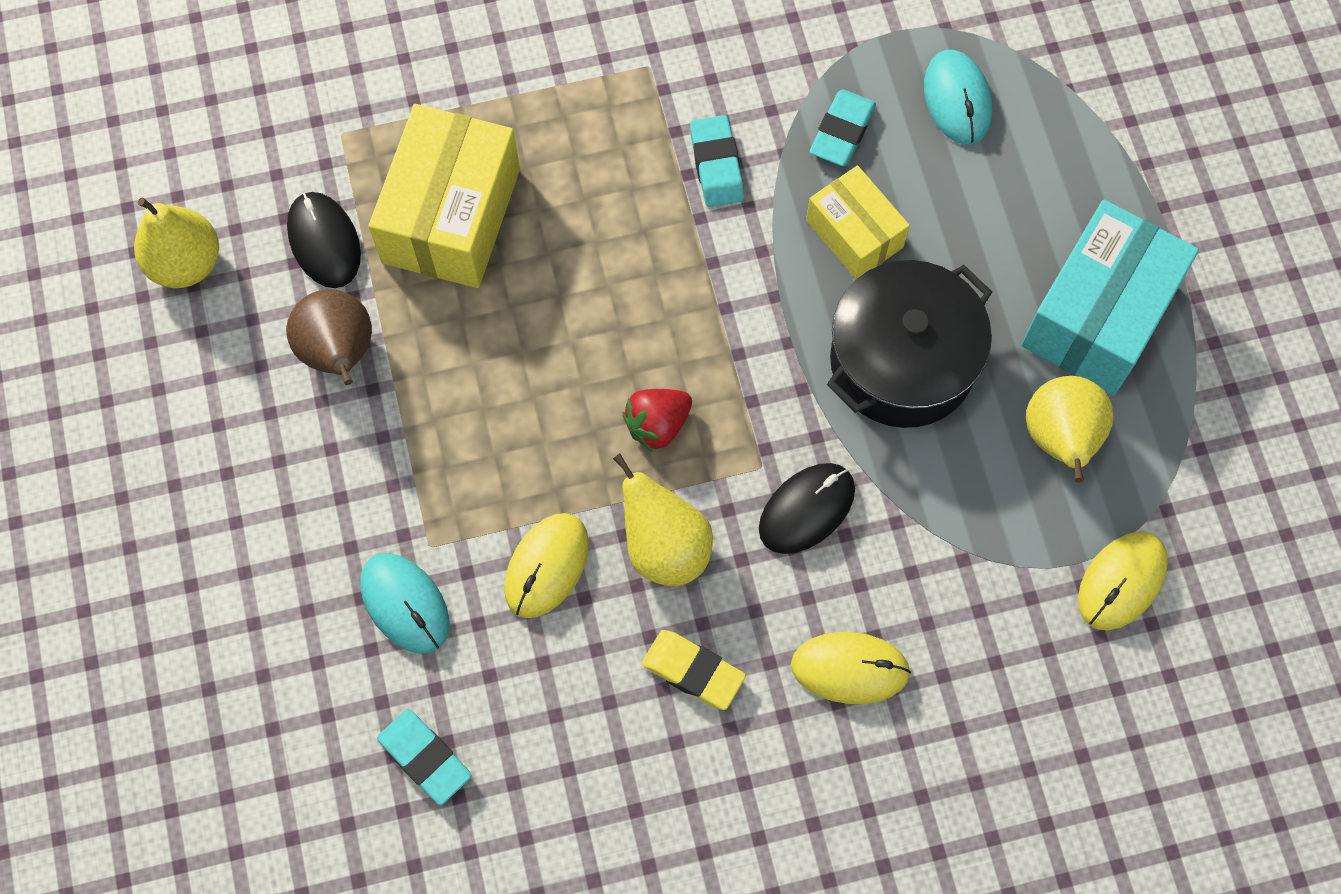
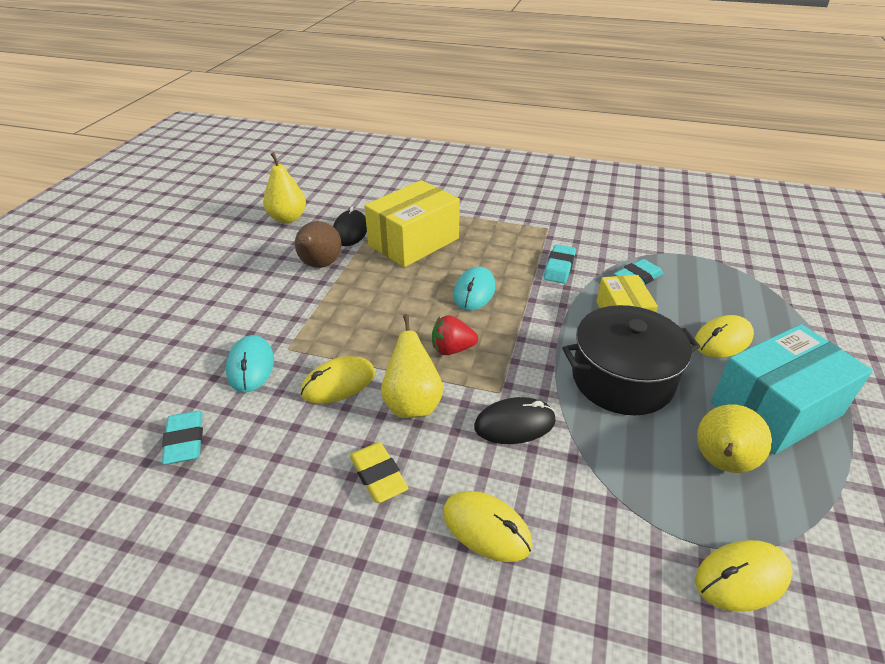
camera: 30 degrees right, 30 degrees down
(957, 99) = (714, 287): turquoise mouse -> turquoise mouse (474, 291)
(1002, 215) = (723, 340): none -> yellow mouse

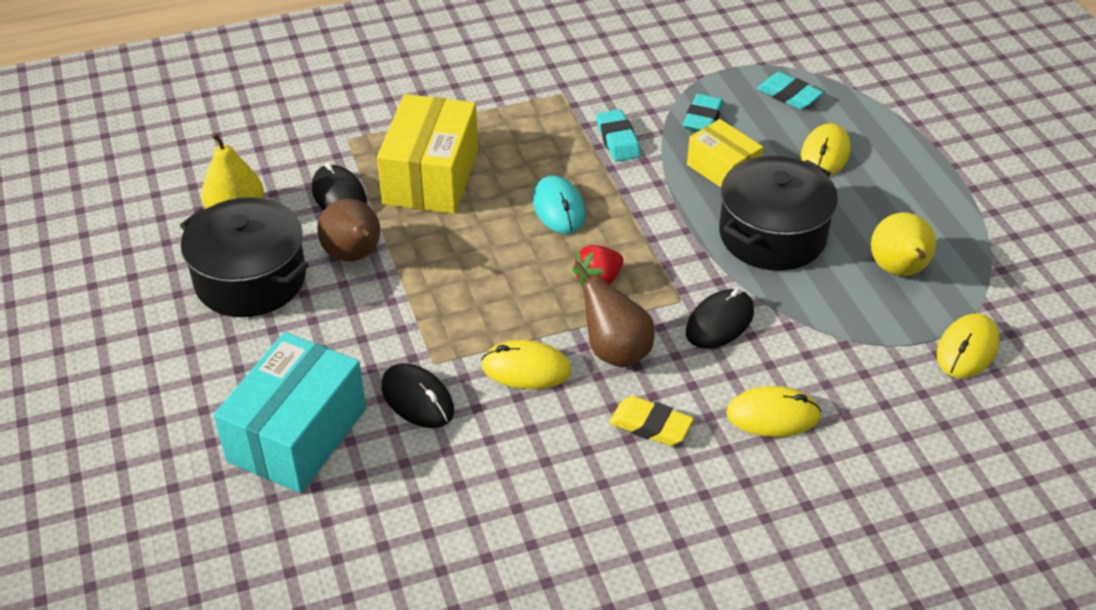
camera: 35 degrees left, 5 degrees up
(185, 441) = (443, 496): turquoise eraser -> turquoise eraser (788, 95)
(250, 366) = (417, 399): turquoise mouse -> black mouse
(251, 253) = (250, 279): none -> black pot
(338, 383) = (526, 369): yellow mouse -> yellow mouse turned 75 degrees clockwise
(412, 404) = (615, 351): yellow pear -> brown pear
(775, 408) = (907, 202): turquoise box -> turquoise box (297, 434)

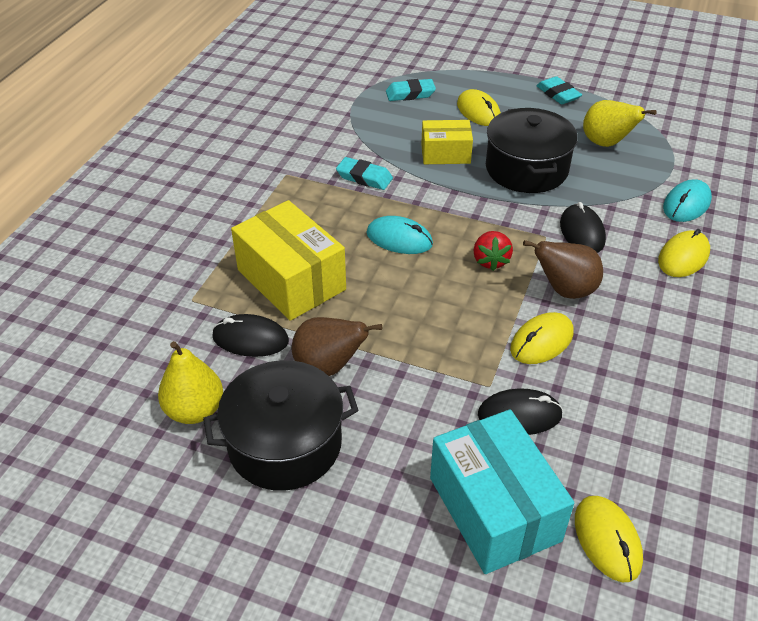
camera: 50 degrees left, 0 degrees up
(650, 425) = (648, 313): yellow eraser -> none
(702, 118) = (389, 134): turquoise eraser -> turquoise eraser (558, 94)
(870, 380) = (686, 204): none -> turquoise mouse
(967, 349) = (692, 157): yellow mouse -> yellow mouse (607, 540)

